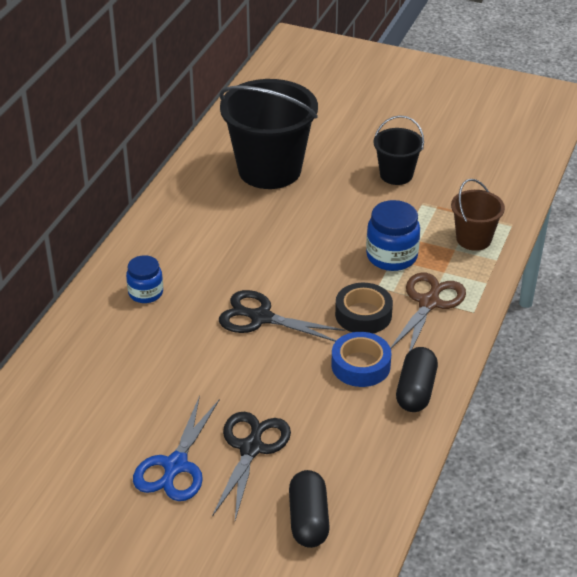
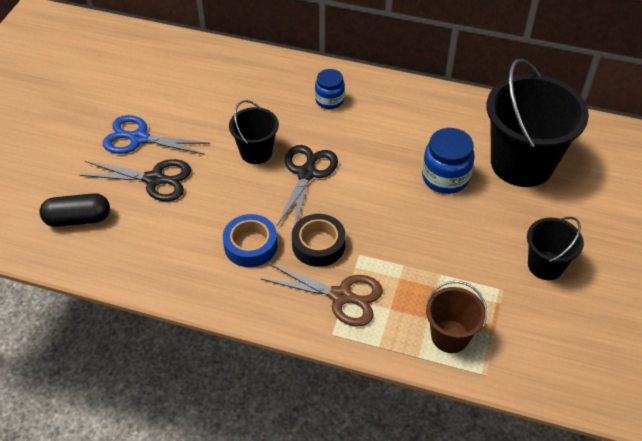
camera: 85 degrees right, 10 degrees up
(220, 357) = (256, 152): none -> black bucket
(391, 256) = (407, 264): blue jar -> blue jar (445, 177)
(415, 391) = (219, 287): black capsule -> none

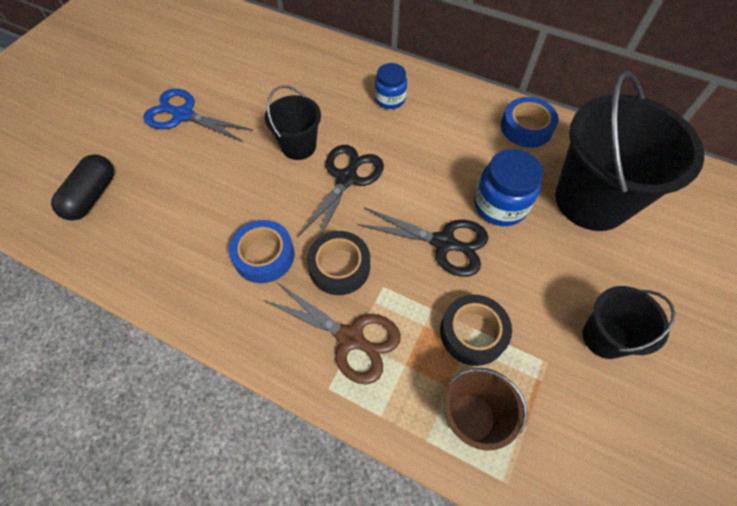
camera: 10 degrees right, 10 degrees up
(78, 219) = (92, 196): black capsule -> black capsule turned 75 degrees counterclockwise
(154, 179) = (184, 162): black scissors -> black scissors (443, 243)
(440, 277) = (473, 333): none -> black tape
(457, 110) = (526, 128): none -> blue tape

